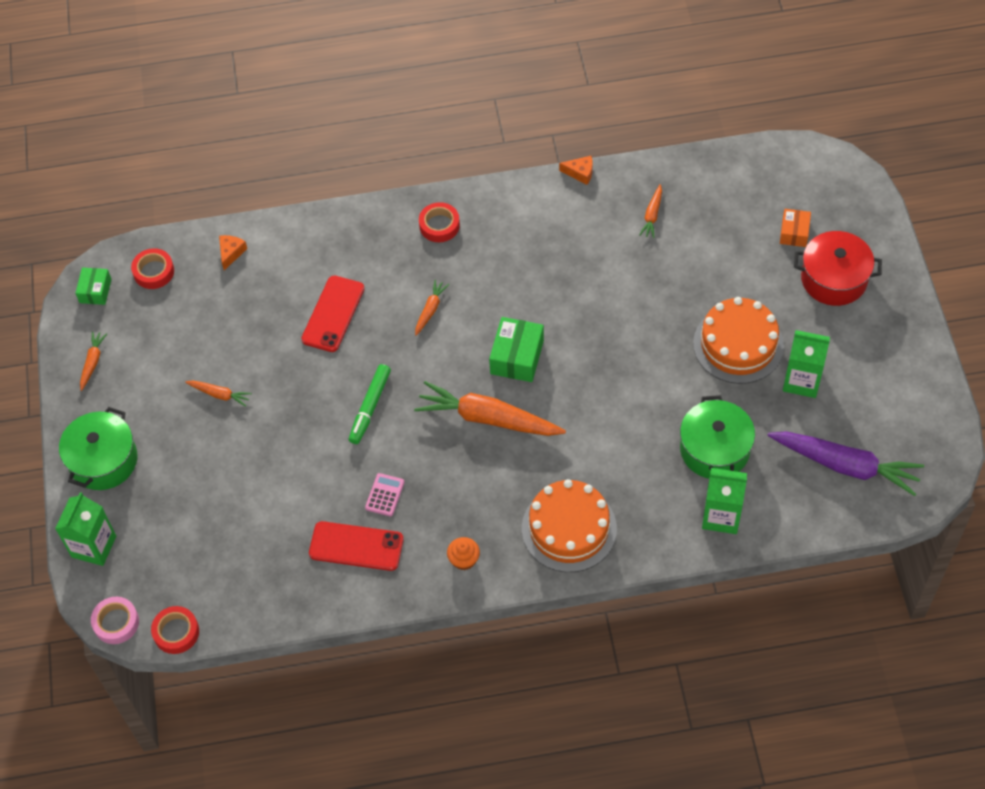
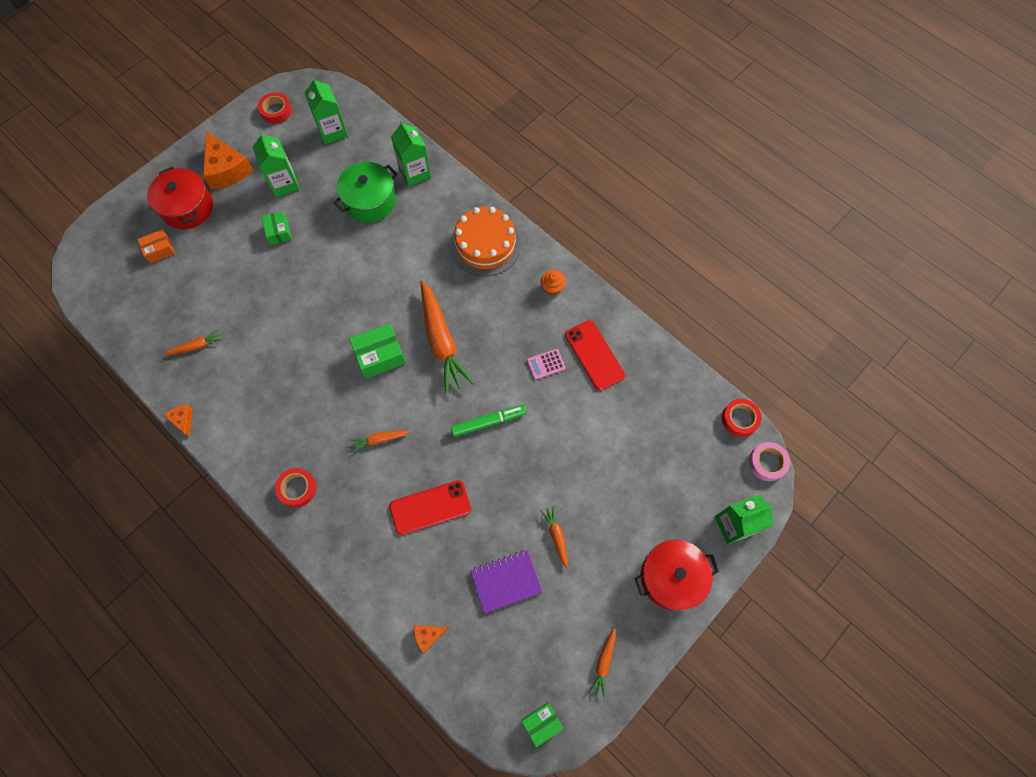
camera: 130 degrees left, 10 degrees up
(92, 362) = (603, 662): orange carrot -> orange carrot turned 45 degrees counterclockwise
(103, 460) = (671, 577): green pot -> red pot
(154, 272) = (489, 687): red tape -> red tape (276, 111)
(220, 332) = (506, 581): none -> purple notebook
(738, 344) = (279, 232): orange cake -> green box
(846, 465) = (332, 131): purple carrot -> green carton
(862, 337) = (227, 169): none -> orange cheese

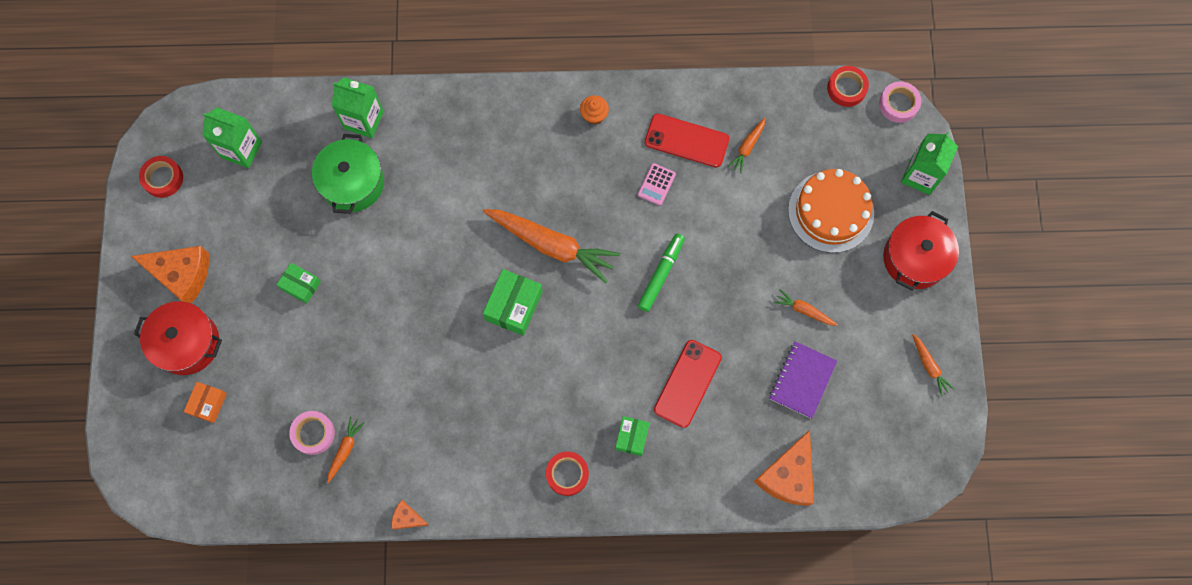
camera: 45 degrees left, 5 degrees up
(191, 320) = (313, 433): none -> pink tape
(284, 183) = (253, 238): green carton -> none
(379, 440) = (590, 372): orange carrot -> orange carrot (747, 147)
(428, 635) = (788, 476): orange cheese -> orange cheese, size x2.02
(485, 244) = (498, 129): orange cake -> orange cake (831, 211)
(541, 723) = (930, 451): green box -> green box (632, 437)

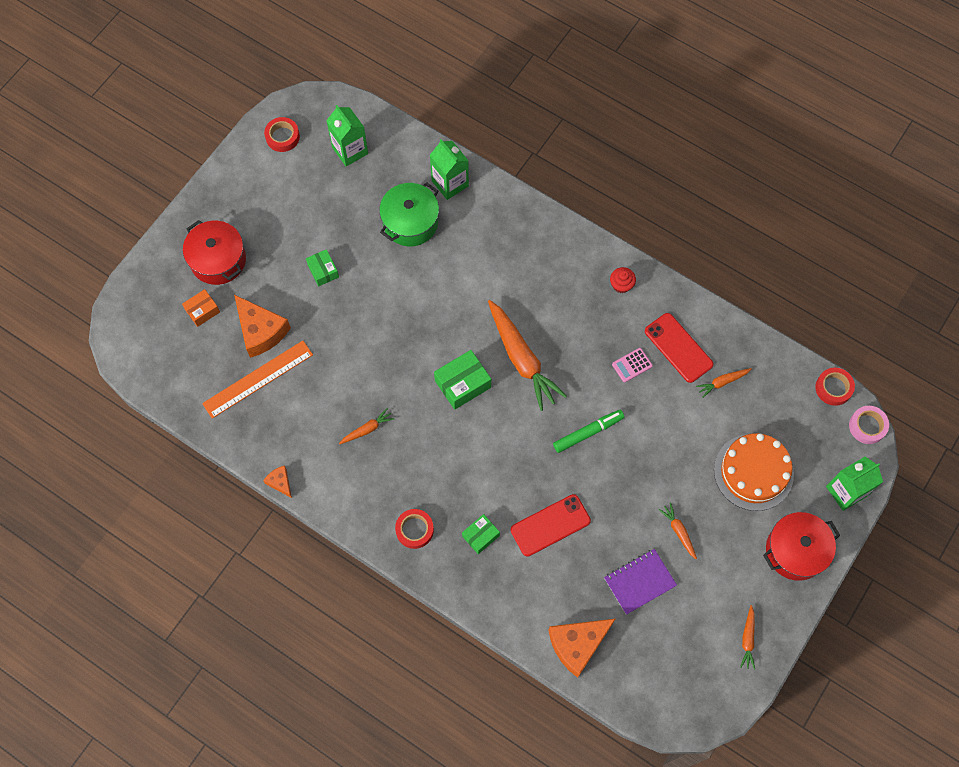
camera: 35 degrees right, 5 degrees down
(182, 275) = (248, 211): orange cheese -> orange cheese (261, 331)
(313, 433) = (258, 379): pink tape -> orange ruler
(345, 449) = (271, 405): orange carrot -> orange carrot (367, 429)
(594, 115) = (621, 285): orange cupcake -> red cupcake

